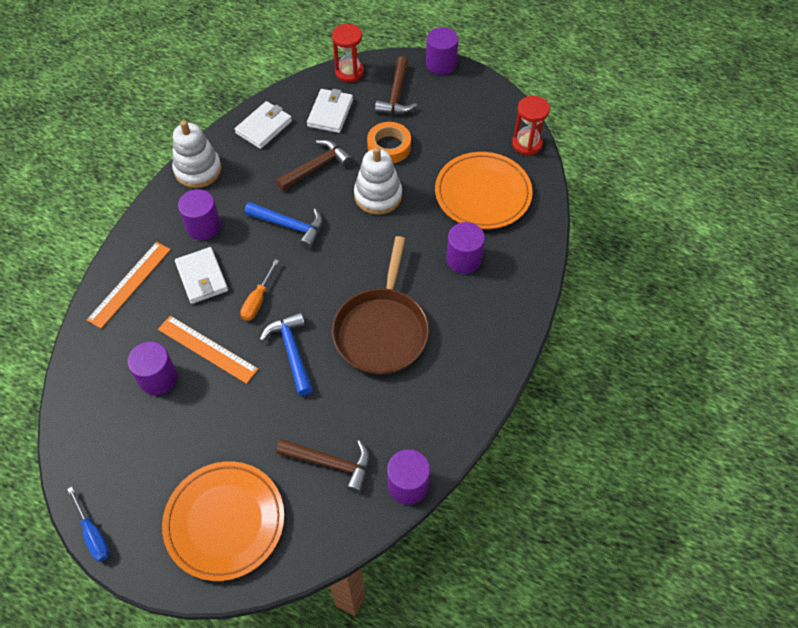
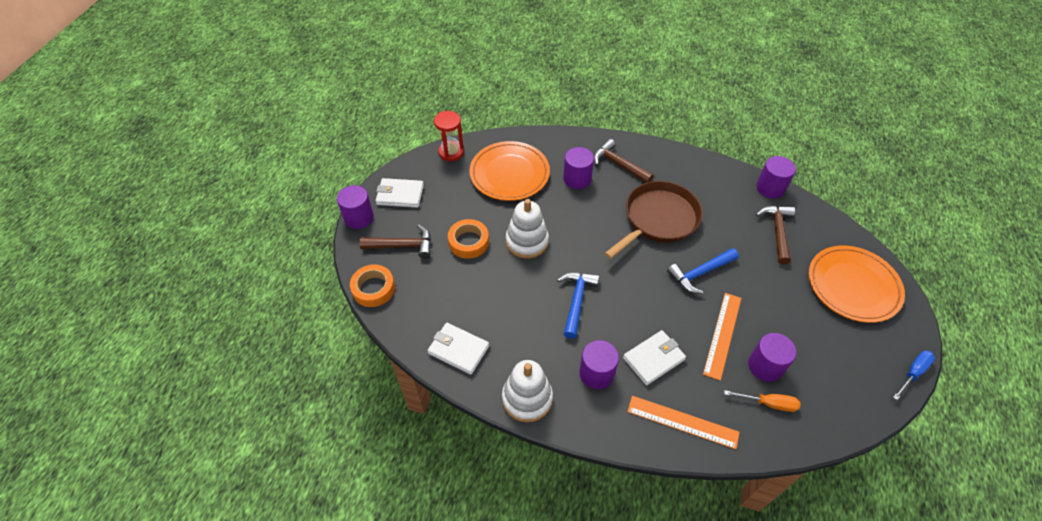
camera: 100 degrees left, 5 degrees down
(258, 300) = (661, 308): orange screwdriver -> orange screwdriver (768, 403)
(317, 167) = (503, 293): brown hammer -> brown hammer (618, 164)
(330, 113) = (432, 295): white wallet -> white wallet (400, 195)
(349, 72) = (373, 289): red hourglass -> orange tape
(382, 330) = (658, 219): brown pan -> brown pan turned 45 degrees counterclockwise

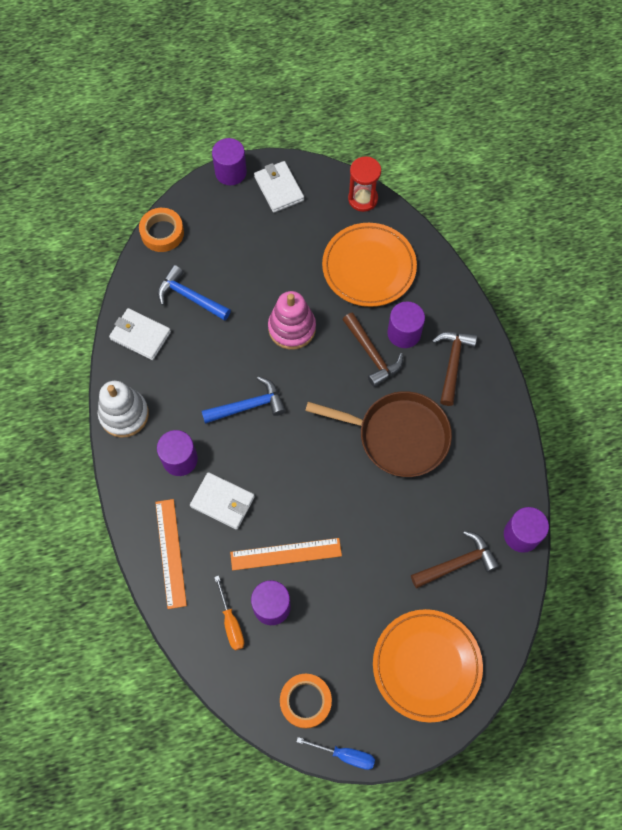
camera: 60 degrees right, 15 degrees up
(403, 245) = (222, 227): brown hammer -> brown hammer (372, 354)
(458, 349) = (140, 335): white wallet -> white wallet turned 60 degrees counterclockwise
(468, 242) = (260, 278): orange tape -> orange tape (305, 701)
(527, 241) = (292, 328): white stacking toy -> pink stacking toy
(699, 273) = (349, 505): blue hammer -> blue hammer (189, 297)

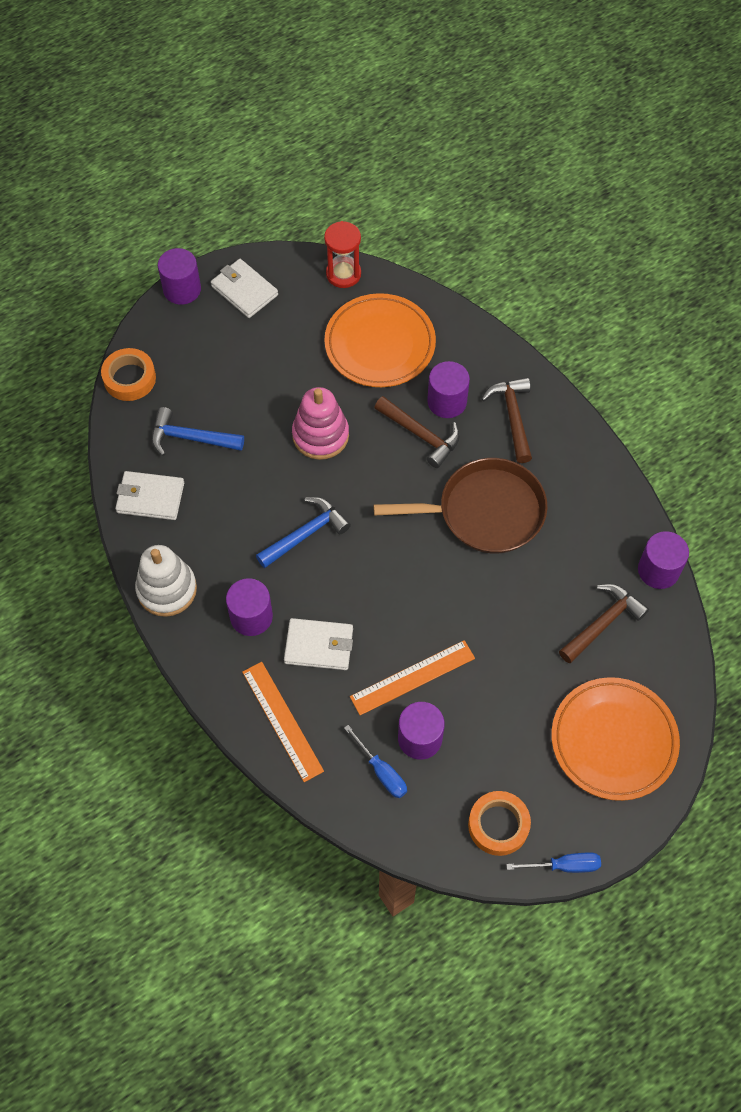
camera: 20 degrees left, 5 degrees down
(231, 622) = (381, 771): orange screwdriver -> blue screwdriver

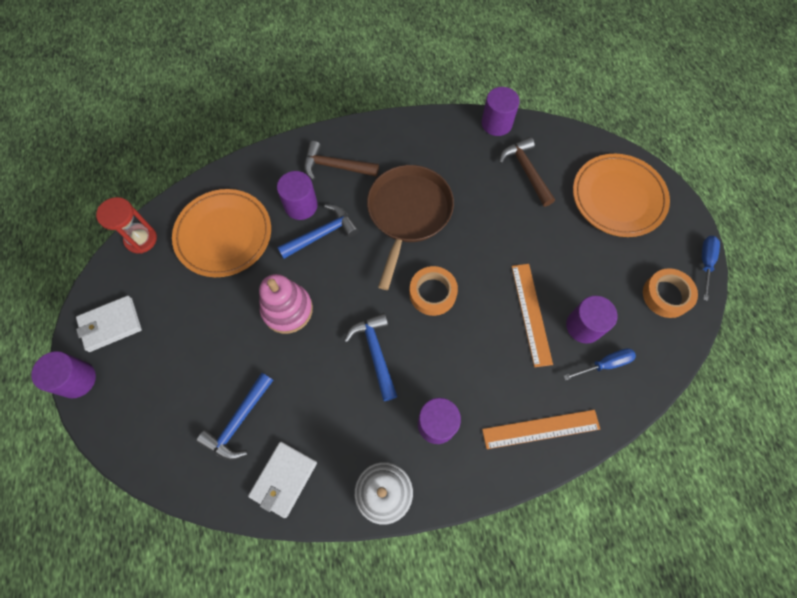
camera: 70 degrees left, 5 degrees up
(129, 378) = (147, 460): orange tape -> orange tape (432, 293)
(319, 646) = (482, 376): white wallet -> none
(421, 435) = (322, 234): brown hammer -> blue hammer

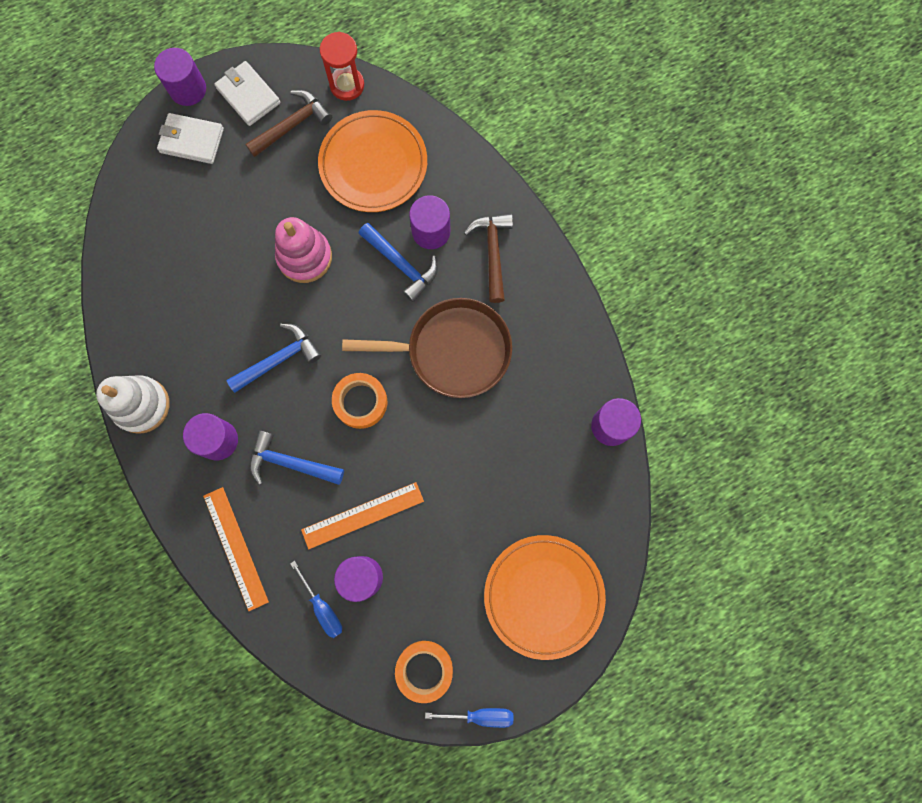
camera: 75 degrees right, 10 degrees up
(238, 422) = (179, 250): blue hammer -> blue hammer (290, 463)
(284, 479) = (135, 309): white wallet -> white wallet (192, 140)
(526, 171) = (550, 475): brown hammer -> brown hammer (293, 125)

